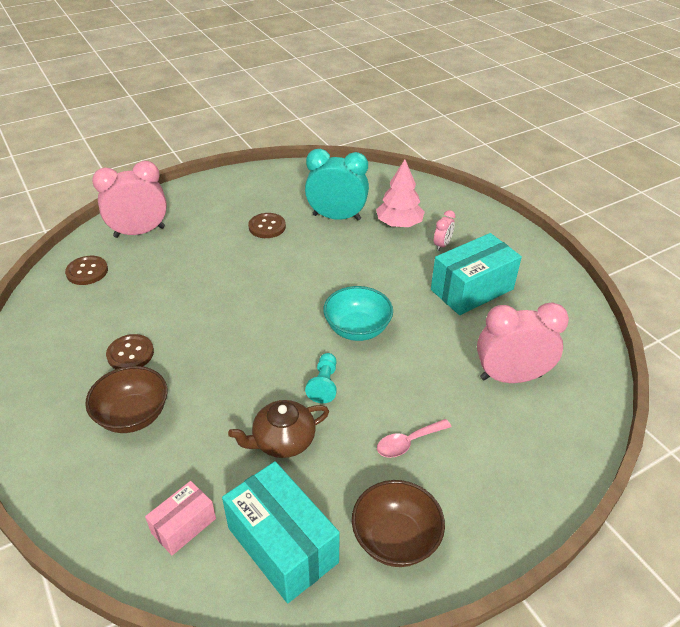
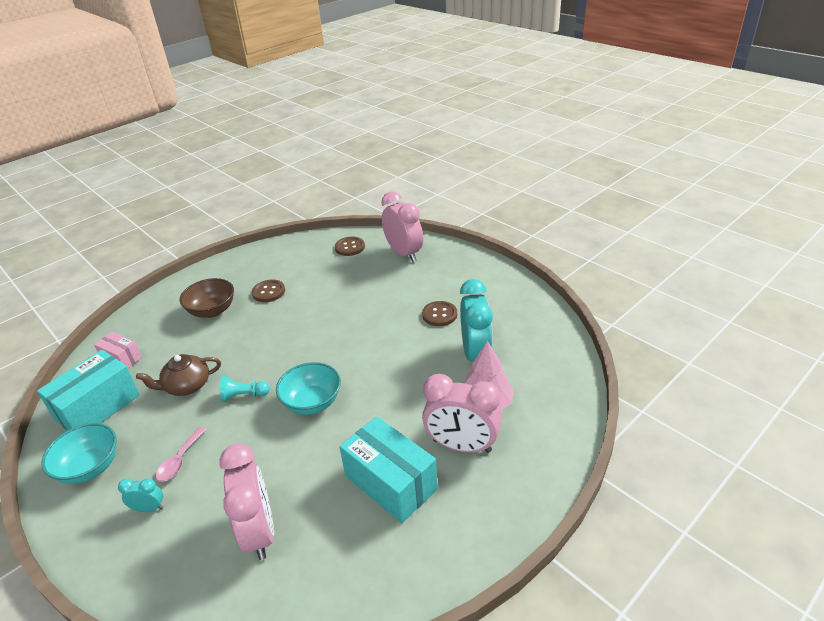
camera: 80 degrees right, 5 degrees down
(282, 440) = (186, 386): brown teapot -> brown teapot turned 75 degrees counterclockwise
(395, 539) = (90, 467): brown bowl -> turquoise bowl
(408, 442) = (180, 460): pink spoon -> pink spoon turned 120 degrees counterclockwise
(442, 245) = (462, 446): pink clock -> pink clock, size x2.14
(470, 468) = (149, 508): none -> turquoise clock

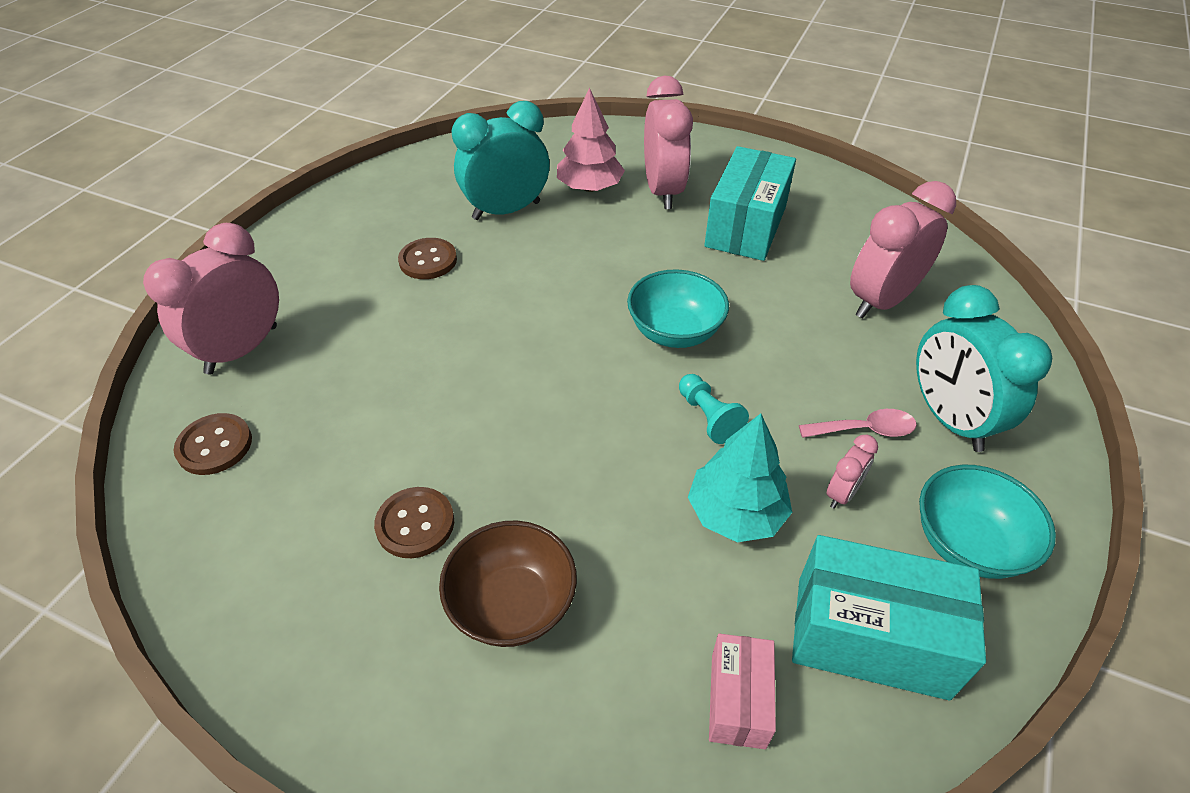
camera: 115 degrees left, 10 degrees up
(149, 508) = (949, 419): turquoise clock -> turquoise clock, size x2.14
(158, 430) = (842, 493): none -> pink clock
(186, 386) = (735, 513): brown teapot -> turquoise tree

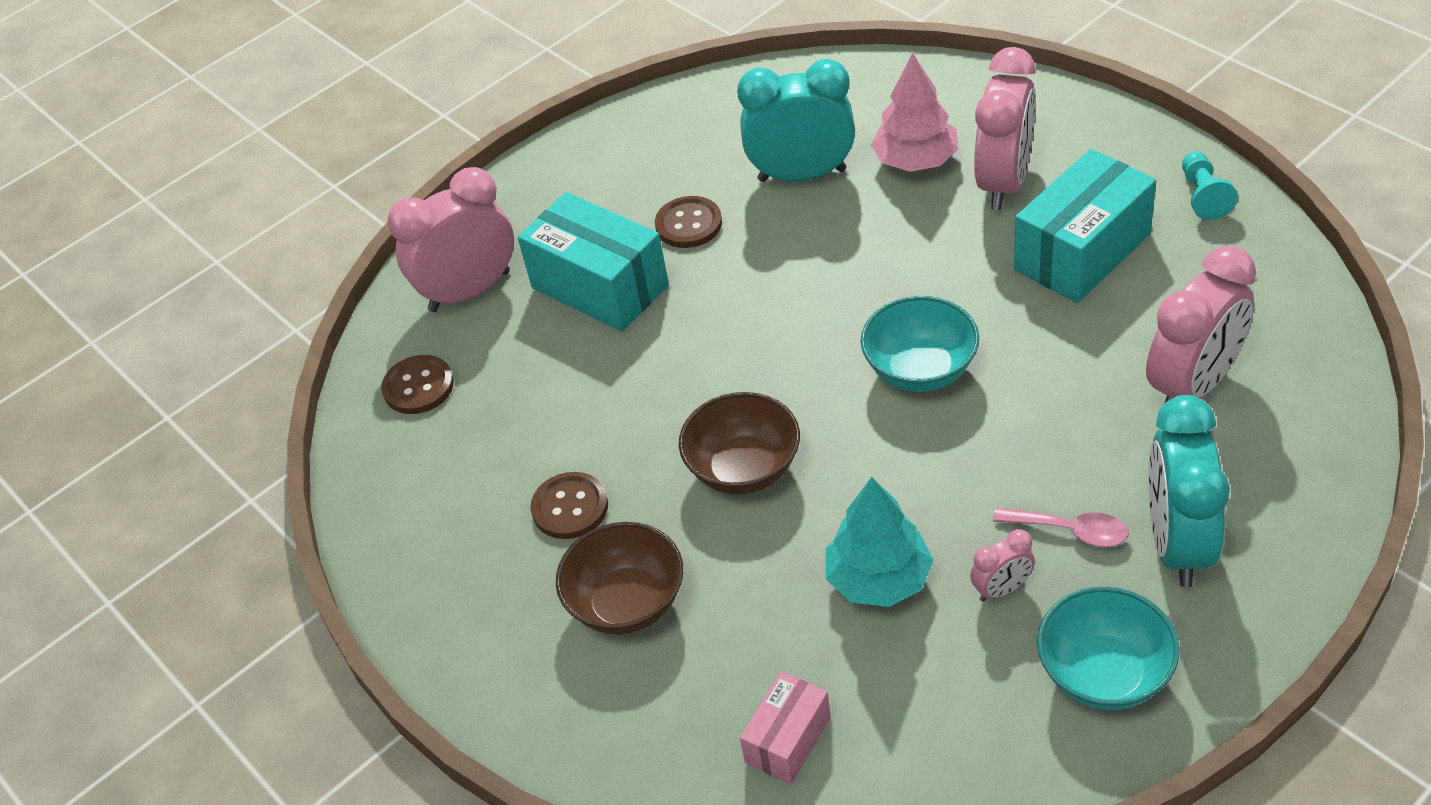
camera: 30 degrees right, 0 degrees up
(567, 446) = (744, 469): none -> brown bowl
(708, 417) = (905, 475): turquoise pawn -> turquoise pawn (1203, 196)
(871, 636) = (945, 726): turquoise box -> turquoise box (600, 286)
(881, 301) = (1193, 386): pink clock -> pink clock turned 150 degrees clockwise

